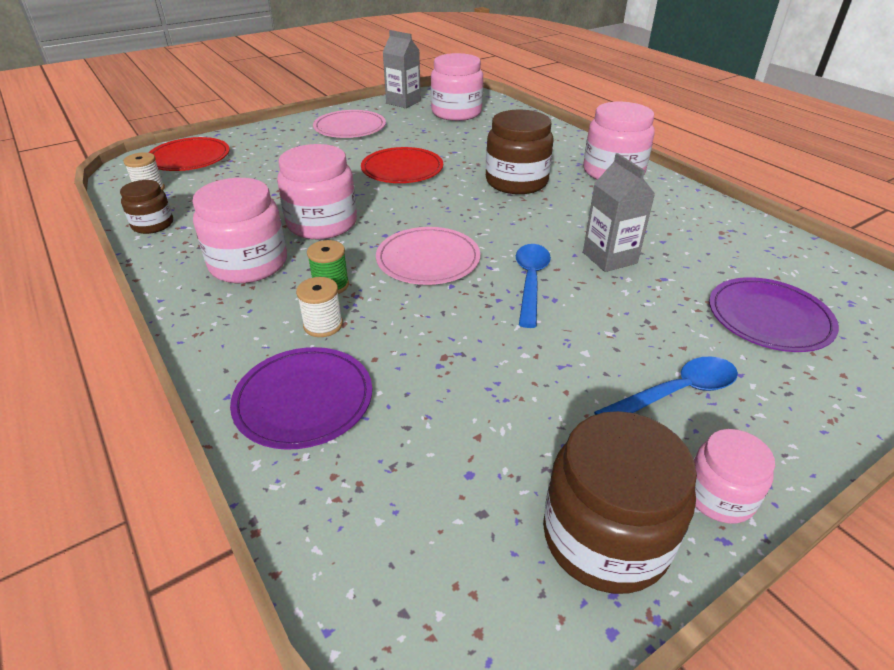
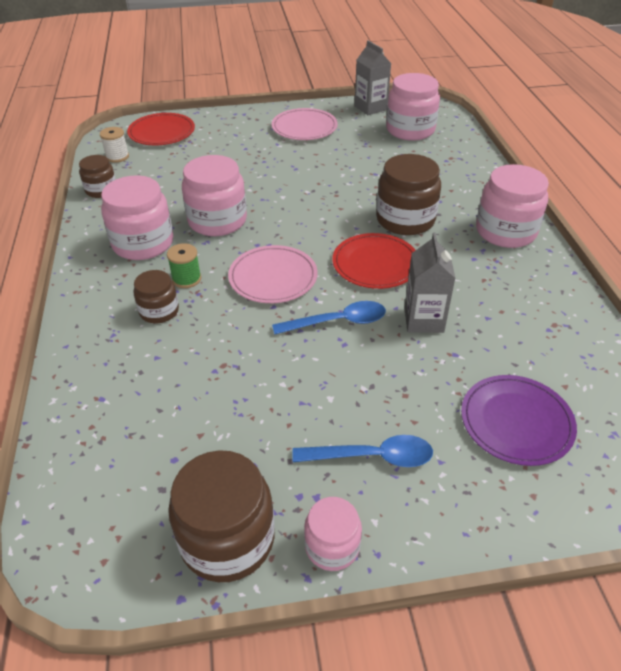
camera: 25 degrees right, 5 degrees up
(303, 400) = (109, 366): purple plate -> none
(323, 325) = (159, 311): white spool -> brown jar
(402, 169) = (316, 182): red plate -> red plate (375, 264)
(530, 281) = (338, 322): blue spoon -> blue spoon turned 45 degrees clockwise

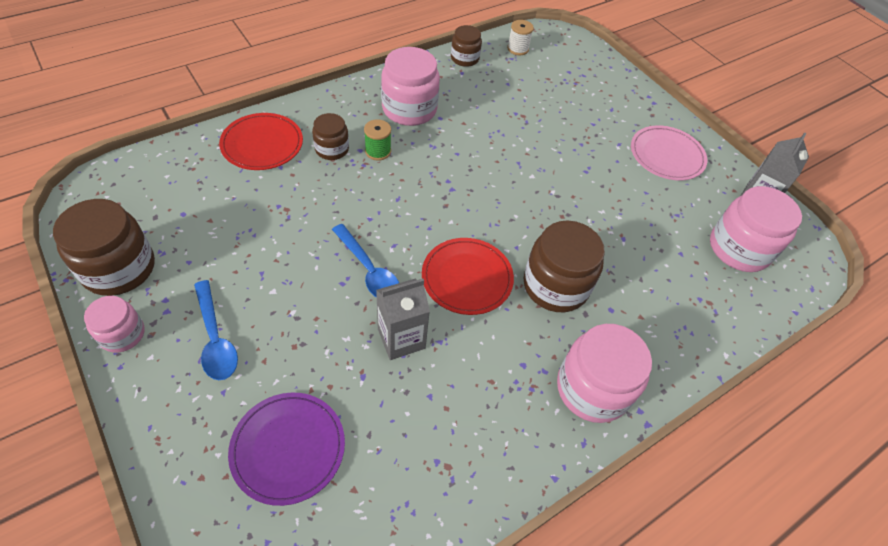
camera: 60 degrees right, 10 degrees up
(162, 132) = (575, 60): red plate -> red plate (262, 144)
(217, 221) = (466, 143): pink jar -> none
(273, 277) = (408, 206): pink plate -> none

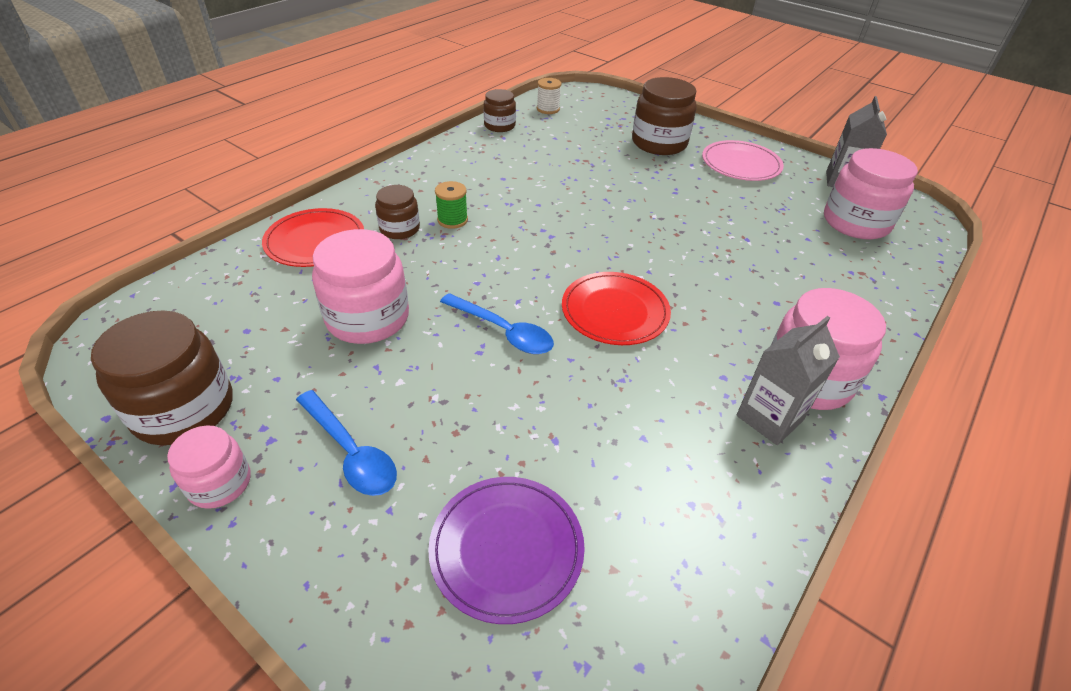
camera: 15 degrees left, 10 degrees down
(401, 338) = (577, 388): grey carton -> grey carton (769, 418)
(409, 109) = (466, 177): pink jar -> pink jar (368, 318)
(555, 285) = (709, 295): brown jar -> brown jar (659, 143)

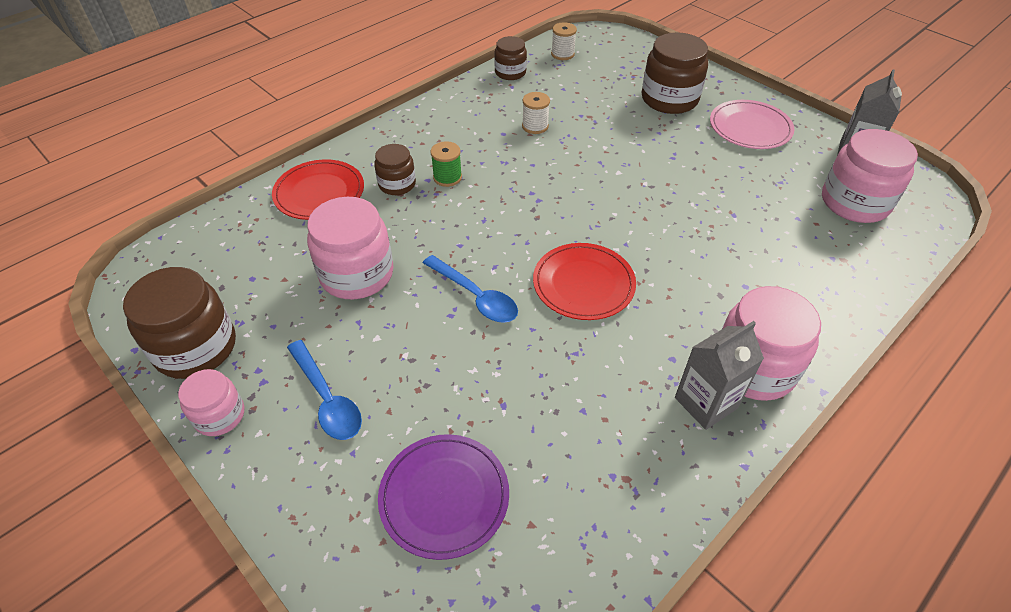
camera: 10 degrees right, 5 degrees up
(534, 171) = (535, 126): none -> white spool

